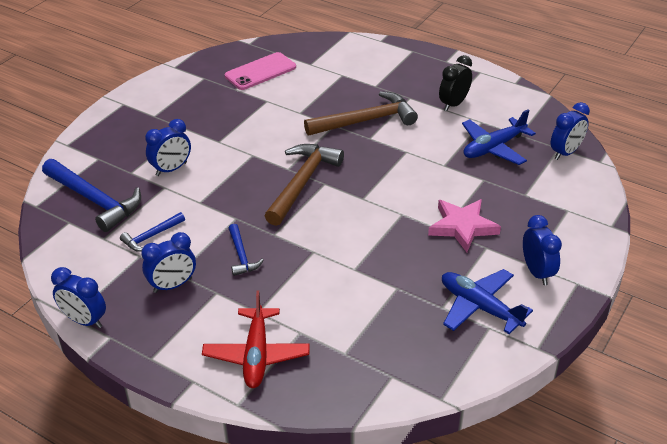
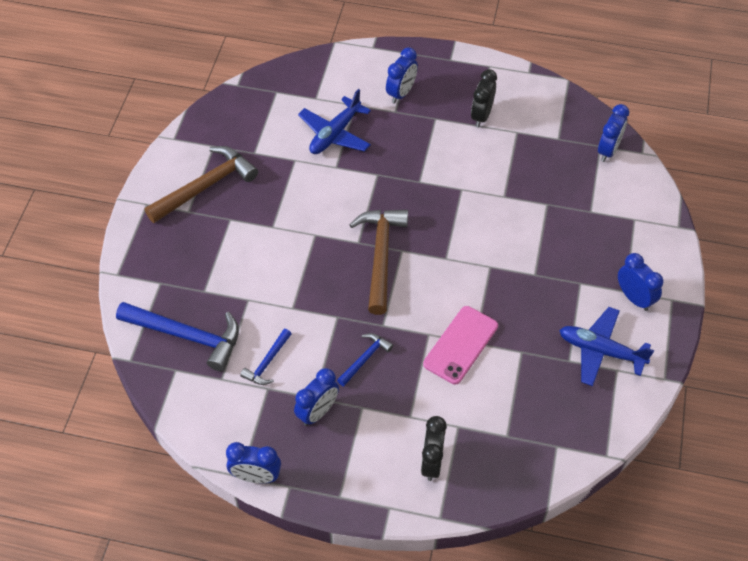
camera: 20 degrees left, 15 degrees up
(171, 169) = (243, 275): blue clock -> blue clock (401, 93)
(241, 255) = (365, 359): blue hammer -> blue hammer turned 105 degrees counterclockwise
(256, 355) = (432, 462): red plane -> black clock
(260, 72) = (269, 122): pink phone -> pink phone (461, 345)
(365, 121) = (406, 160): brown hammer -> brown hammer (205, 186)
(462, 227) = (550, 266): pink star -> none
(493, 148) = (541, 162): blue plane -> blue plane (335, 134)

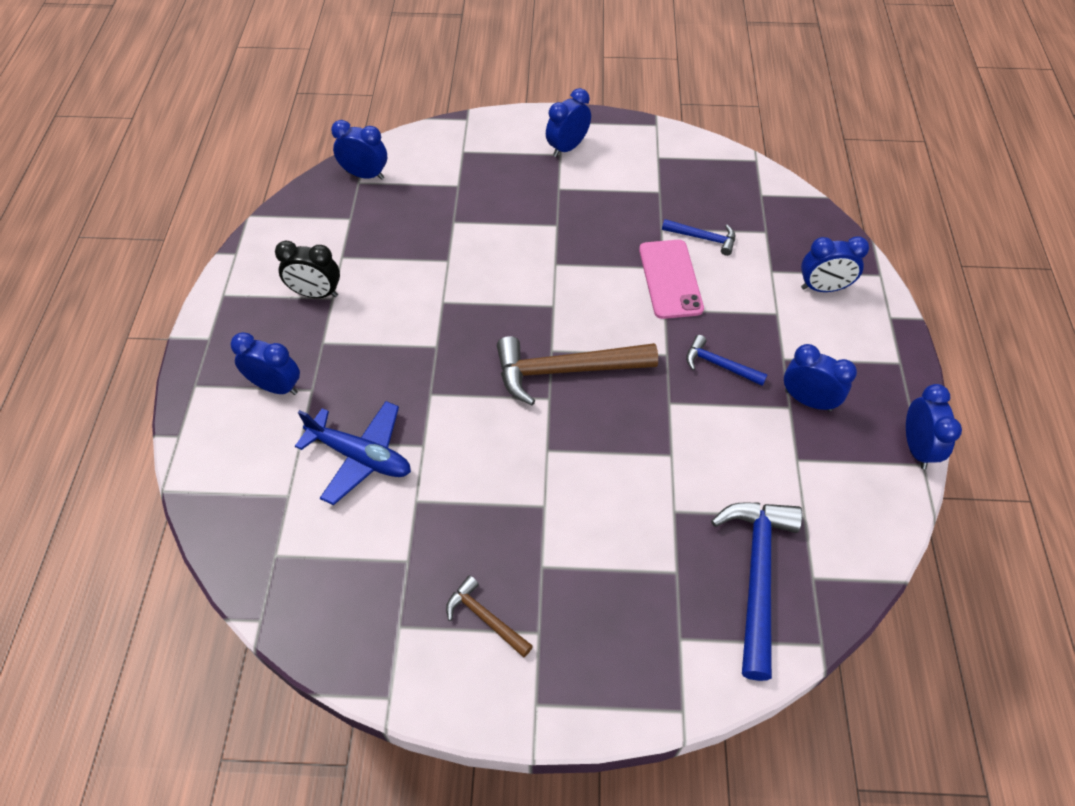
camera: 100 degrees left, 0 degrees up
(205, 186) = (485, 618): brown hammer -> brown hammer, size x0.52
(267, 362) = (762, 467): blue hammer -> blue hammer (703, 238)
(432, 462) = (823, 288): black clock -> blue clock
(461, 345) = (670, 279): pink phone -> pink phone turned 60 degrees clockwise
(601, 351) = (640, 169): blue plane -> none

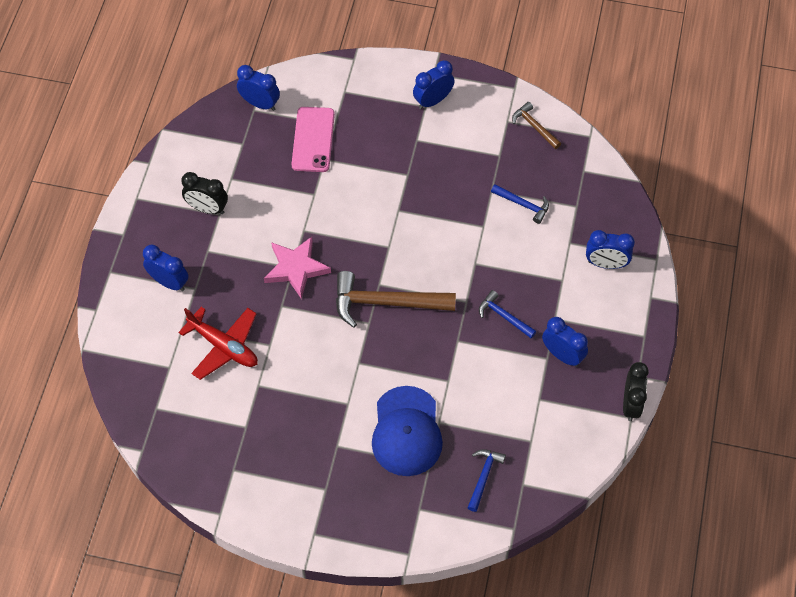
camera: 10 degrees right, 5 degrees up
(360, 456) = (223, 346): blue plane -> red plane
(441, 346) = (296, 268): none -> pink star
(485, 618) = (291, 474): brown hammer -> brown hammer (534, 127)
(634, 531) = (406, 431): none -> blue cap
(670, 279) = (486, 237): pink phone -> pink phone (313, 139)
(756, 576) = (483, 477): blue hammer -> blue hammer, size x0.52
(916, 447) = (631, 404): blue clock -> black clock

